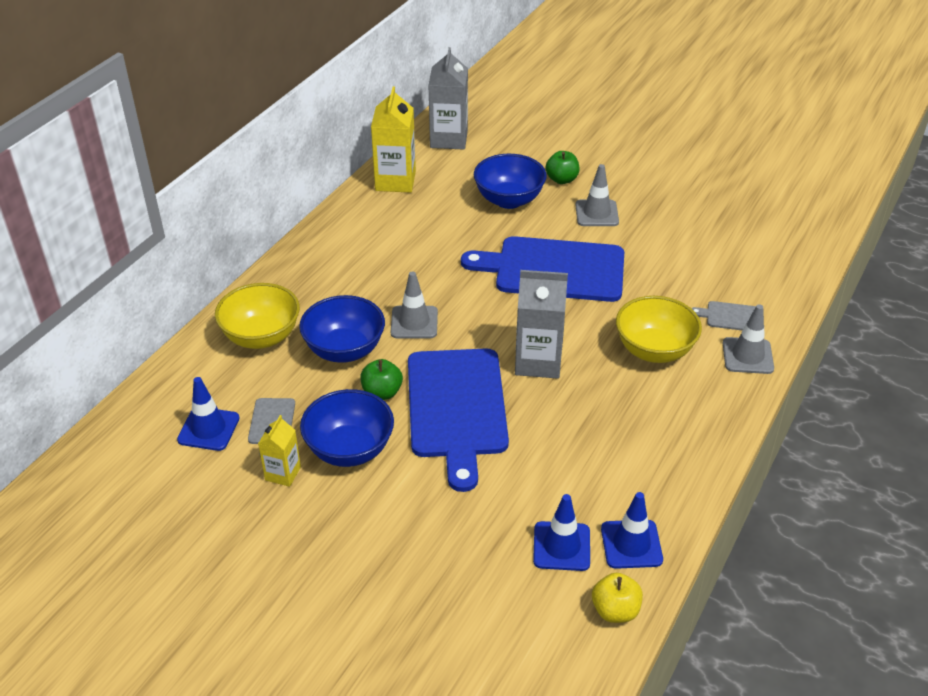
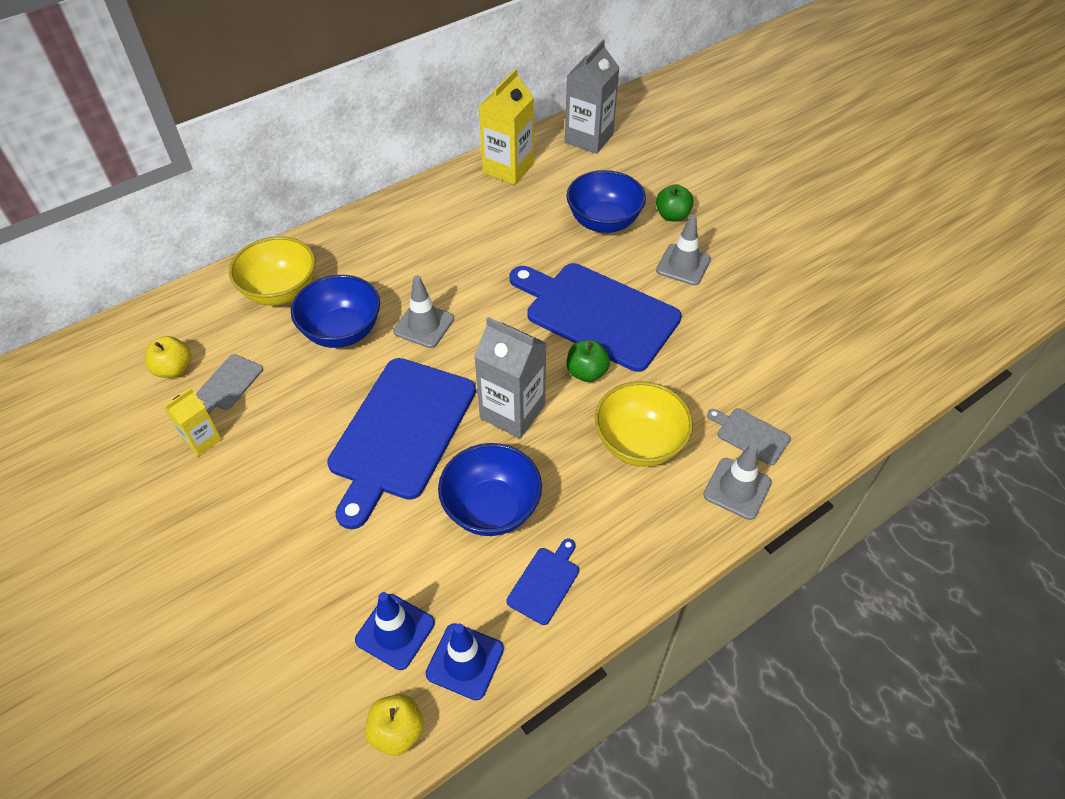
camera: 25 degrees right, 10 degrees up
(208, 429) = (174, 369): blue traffic cone -> yellow apple
(350, 449) = (275, 439): blue bowl -> blue bowl (491, 508)
(382, 392) = (344, 389): green apple -> green apple (586, 372)
(652, 469) = (545, 583): none -> blue cutting board

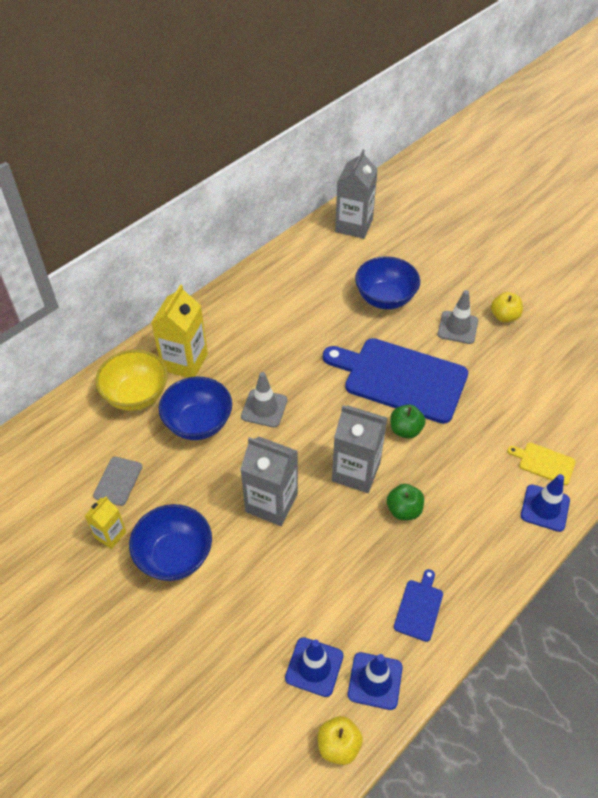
camera: 10 degrees left, 0 degrees up
(174, 369) = (66, 477): yellow apple -> yellow apple (504, 316)
(400, 433) = (271, 503): blue cutting board -> grey carton
(491, 508) = (361, 554): blue bowl -> blue bowl (175, 556)
(508, 168) = (295, 261): yellow carton -> yellow carton (185, 362)
(639, 443) = (461, 483): yellow bowl -> none
(672, 215) = (438, 286): green apple -> green apple (404, 510)
(737, 488) = (545, 508): grey traffic cone -> blue traffic cone
(750, 435) = (544, 463): grey cutting board -> yellow cutting board

